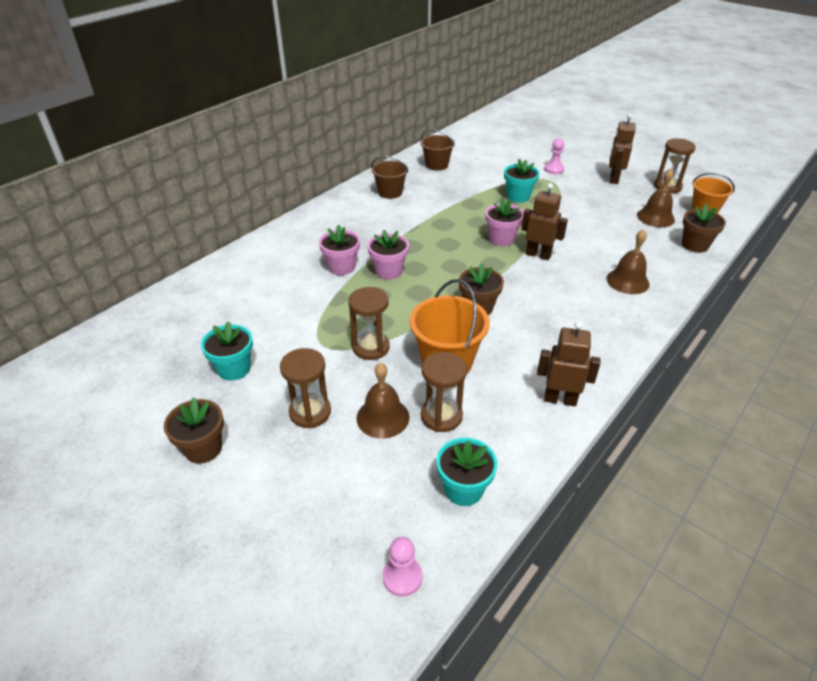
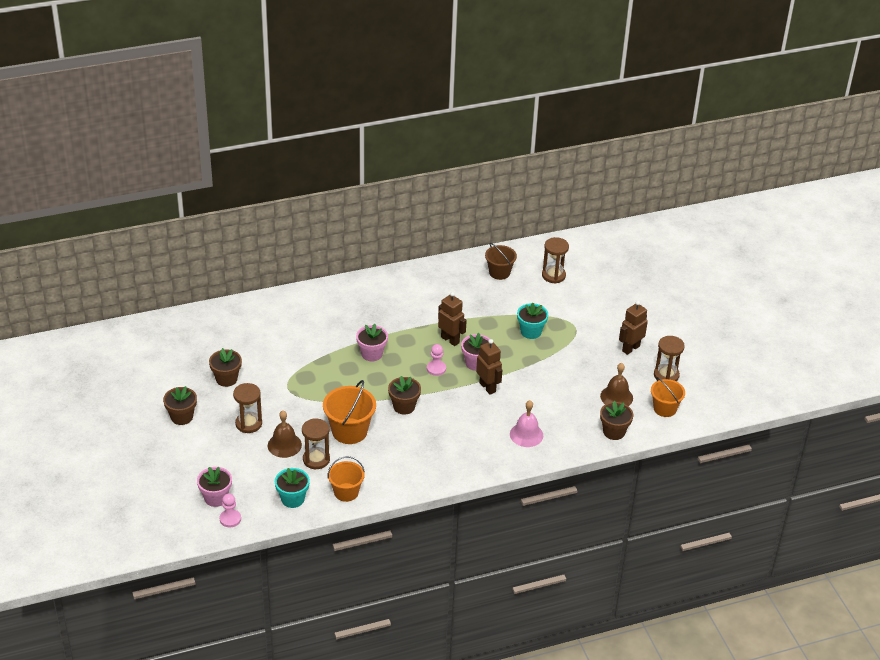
camera: 30 degrees right, 0 degrees up
(234, 369) = (226, 379): turquoise flower pot -> brown flower pot
(341, 267) = (344, 337): pink flower pot -> pink flower pot (216, 498)
(371, 347) = (313, 402): brown hourglass -> brown hourglass (553, 275)
(390, 192) = (436, 285): brown bucket -> none
(521, 440) = (346, 492): none -> orange bucket
(554, 169) = (592, 318): pink pawn -> pink pawn (436, 369)
(560, 399) = (391, 483): brown robot -> brown robot (450, 340)
(627, 281) = (526, 434): brown bell -> pink bell

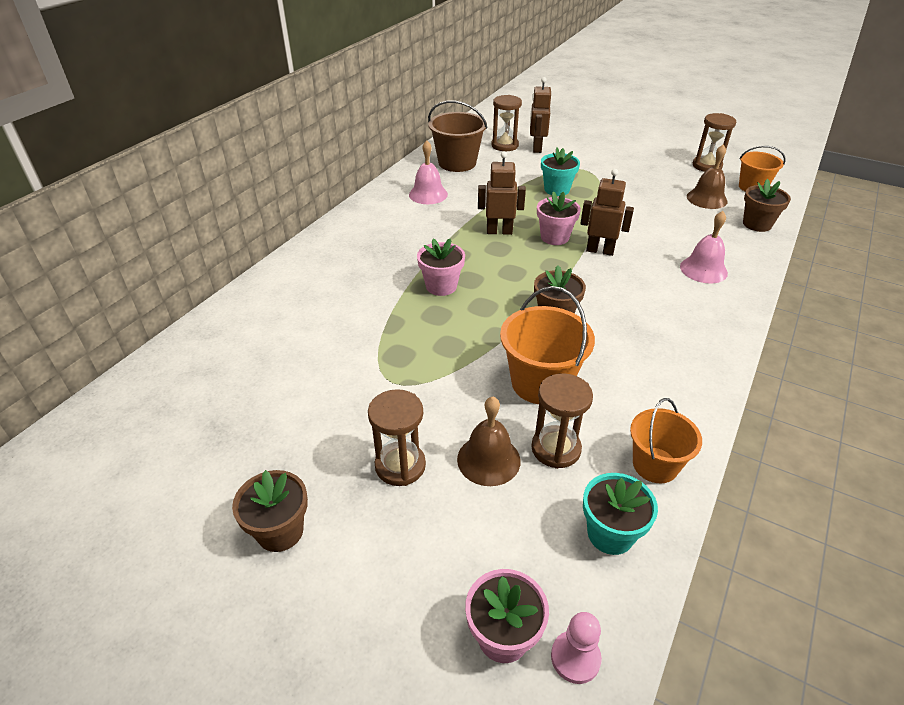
camera: 40 degrees left, 0 degrees up
(226, 379) = (291, 424): brown flower pot -> none
(436, 369) = (527, 262): pink pawn -> none
(446, 288) = (428, 194): none -> pink bell
(499, 272) = (457, 163): brown bucket -> brown bucket, size x1.50
(630, 348) = (649, 162): brown robot -> brown robot (536, 148)

